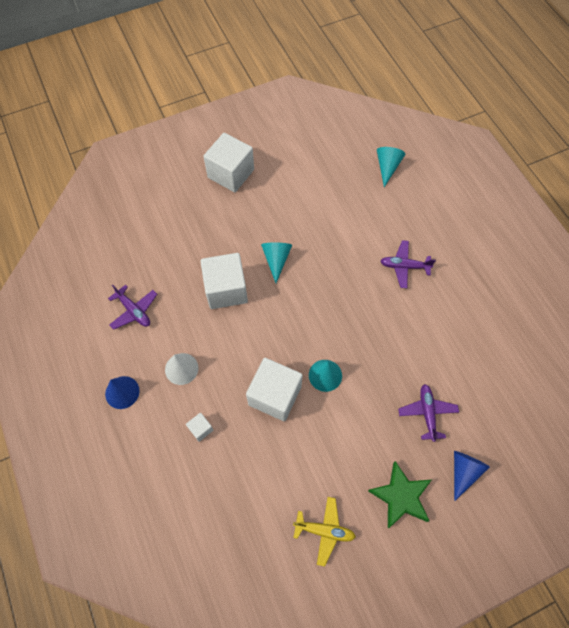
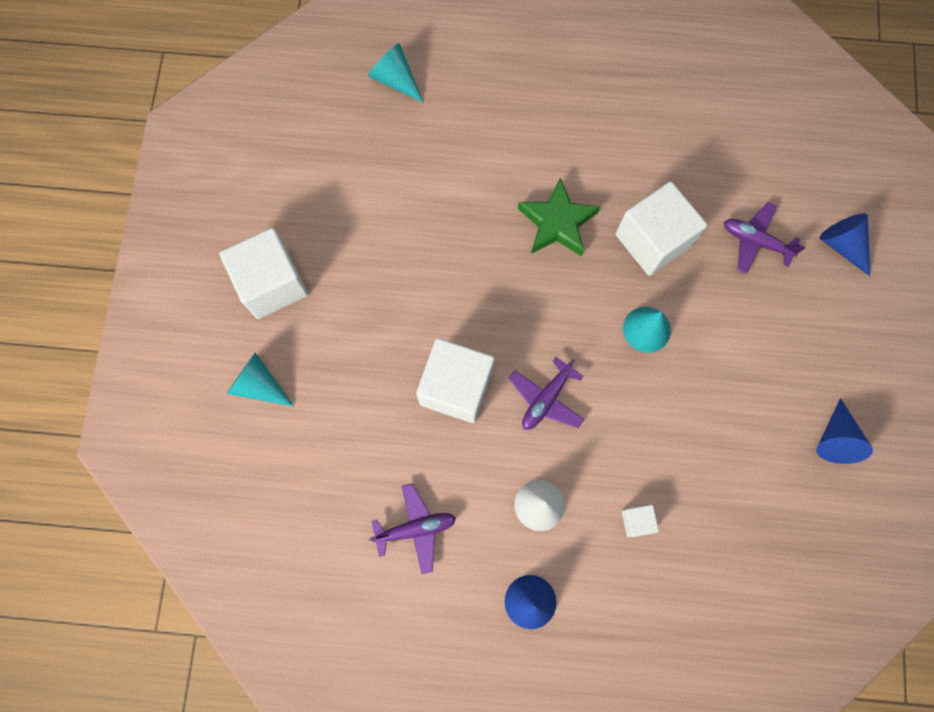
camera: 60 degrees left, 10 degrees up
(275, 395) = (640, 405): white cube -> white cube (653, 240)
(276, 260) = (450, 298): turquoise cone -> turquoise cone (259, 385)
(324, 530) = (835, 438): yellow plane -> blue cone
(400, 496) = (837, 330): green star -> green star (557, 223)
(404, 266) = (553, 149): purple plane -> purple plane (546, 399)

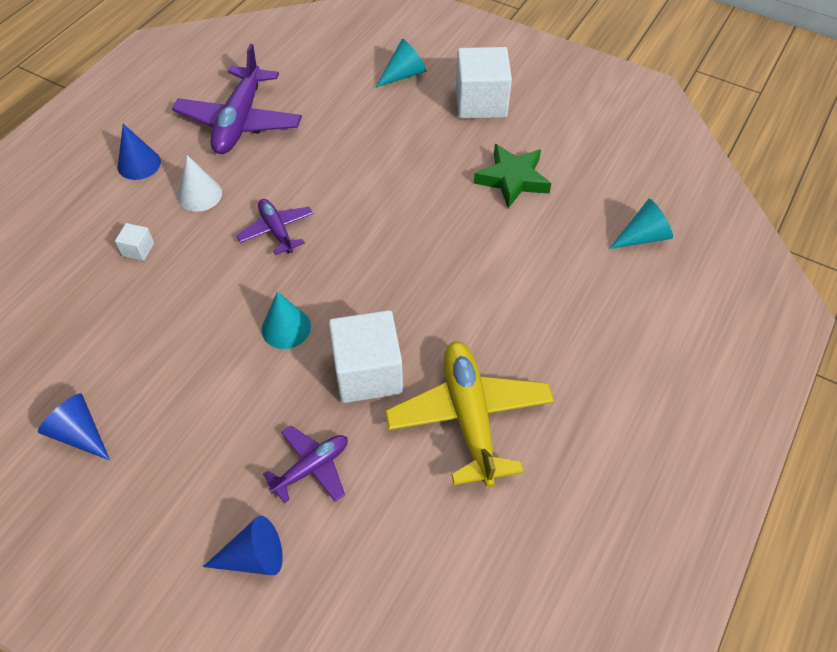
camera: 115 degrees right, 20 degrees down
(415, 528) = (240, 121): purple plane -> purple plane, size x1.81
(456, 387) = (326, 178): white cube -> none
(557, 223) = (430, 302): green star -> green star (512, 179)
(650, 148) = (469, 417): none -> yellow plane

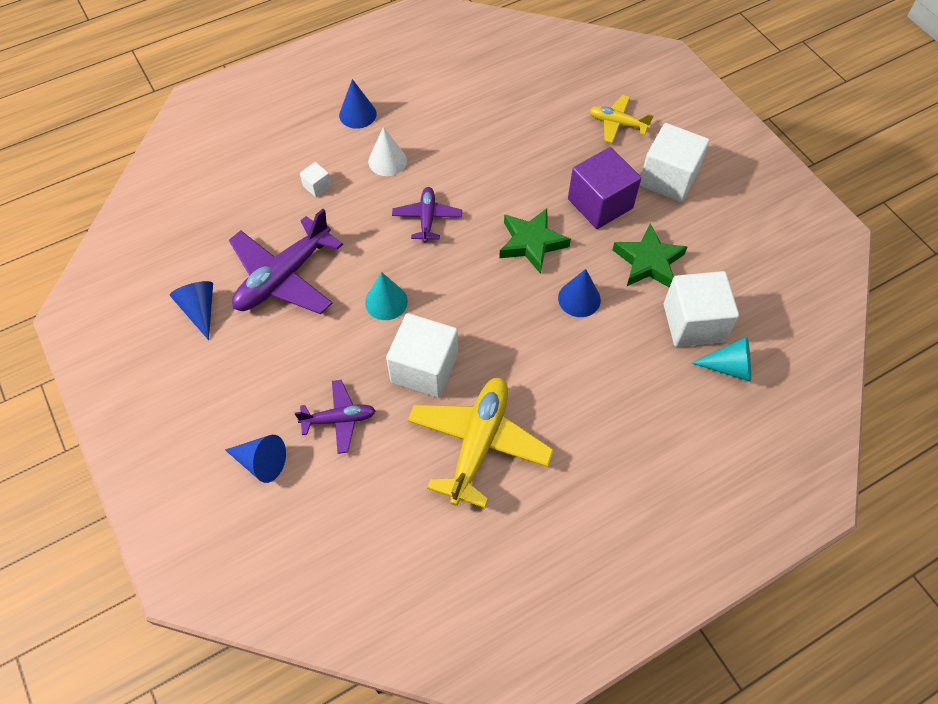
camera: 30 degrees right, 5 degrees up
(240, 121) = (455, 110): purple plane -> purple plane (284, 277)
(395, 209) = (531, 243): none -> green star
(404, 74) = (617, 124): turquoise cone -> yellow plane
(435, 148) = (600, 203): none -> purple cube
(473, 239) = (579, 299): none -> blue cone
(587, 213) = (693, 323): none -> white cube

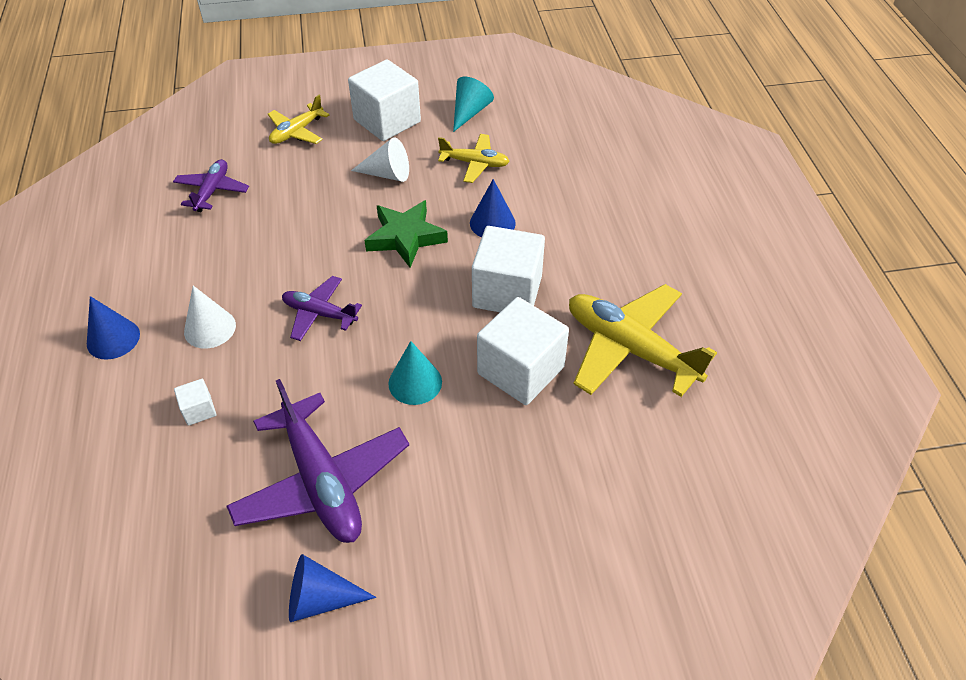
camera: 70 degrees left, 10 degrees down
(261, 462) = (586, 570): blue cone -> none
(339, 419) = (556, 470): purple plane -> purple plane (212, 191)
(600, 203) = (387, 174): purple cube -> white cone
(648, 262) = (475, 163): green star -> yellow plane
(693, 323) = (556, 157): white cube -> white cube (507, 292)
(729, 367) = (610, 151): turquoise cone -> turquoise cone (469, 112)

